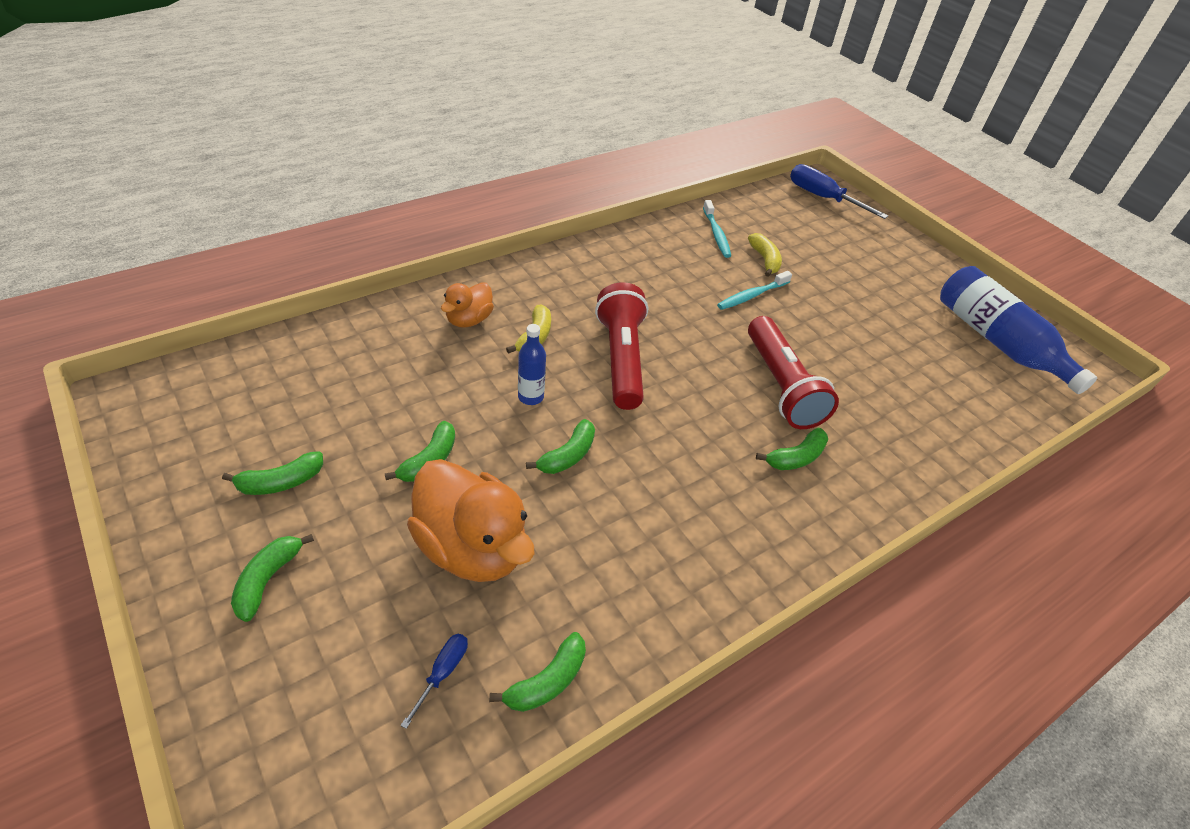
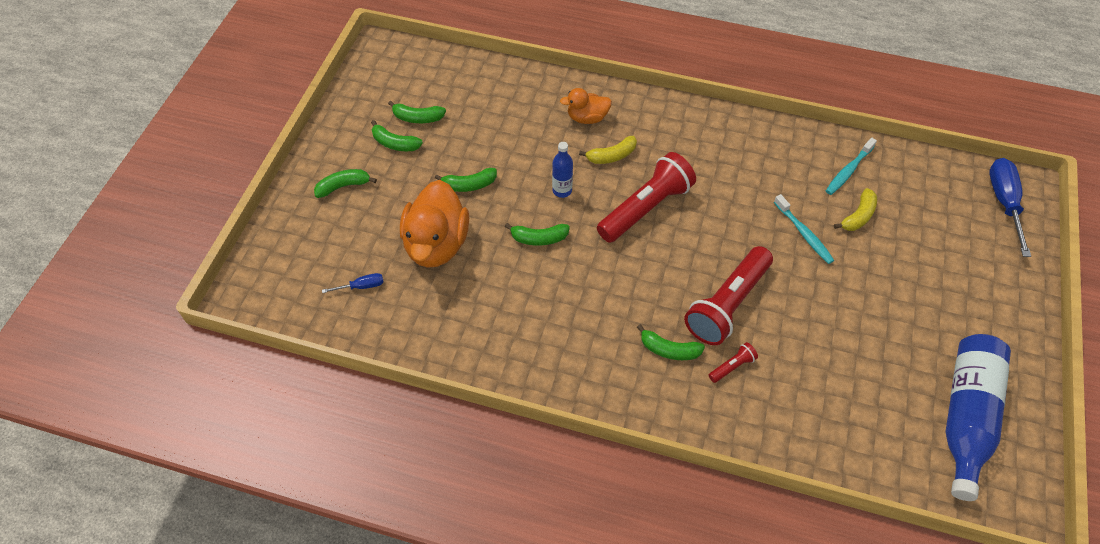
camera: 55 degrees right, 10 degrees up
(547, 681) = (395, 330): green banana -> green banana (417, 118)
(752, 295) = (804, 233): turquoise toothbrush -> turquoise toothbrush turned 135 degrees counterclockwise
(850, 430) = (732, 366): none -> red flashlight

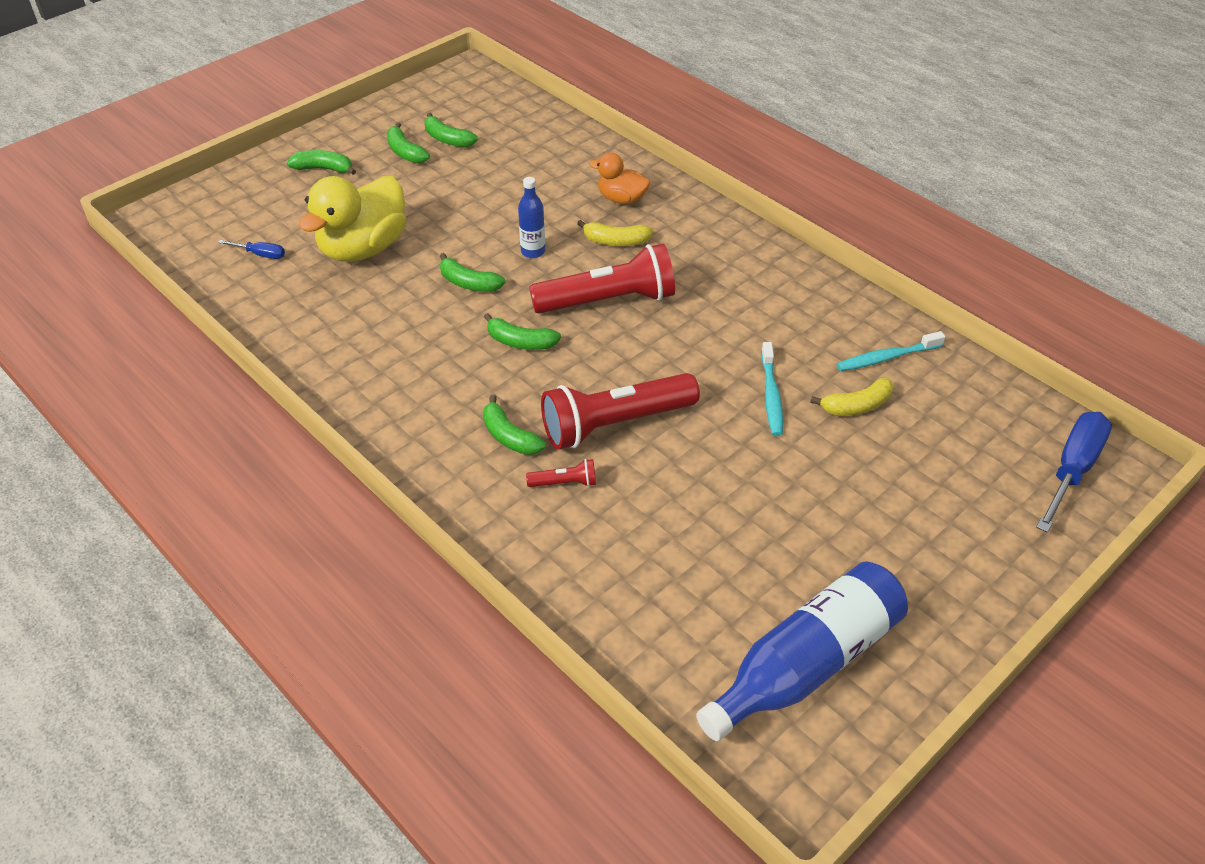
camera: 30 degrees right, 10 degrees down
(436, 244) = (363, 248): orange duck -> yellow duck
(469, 185) = (443, 212): green banana -> green banana (520, 342)

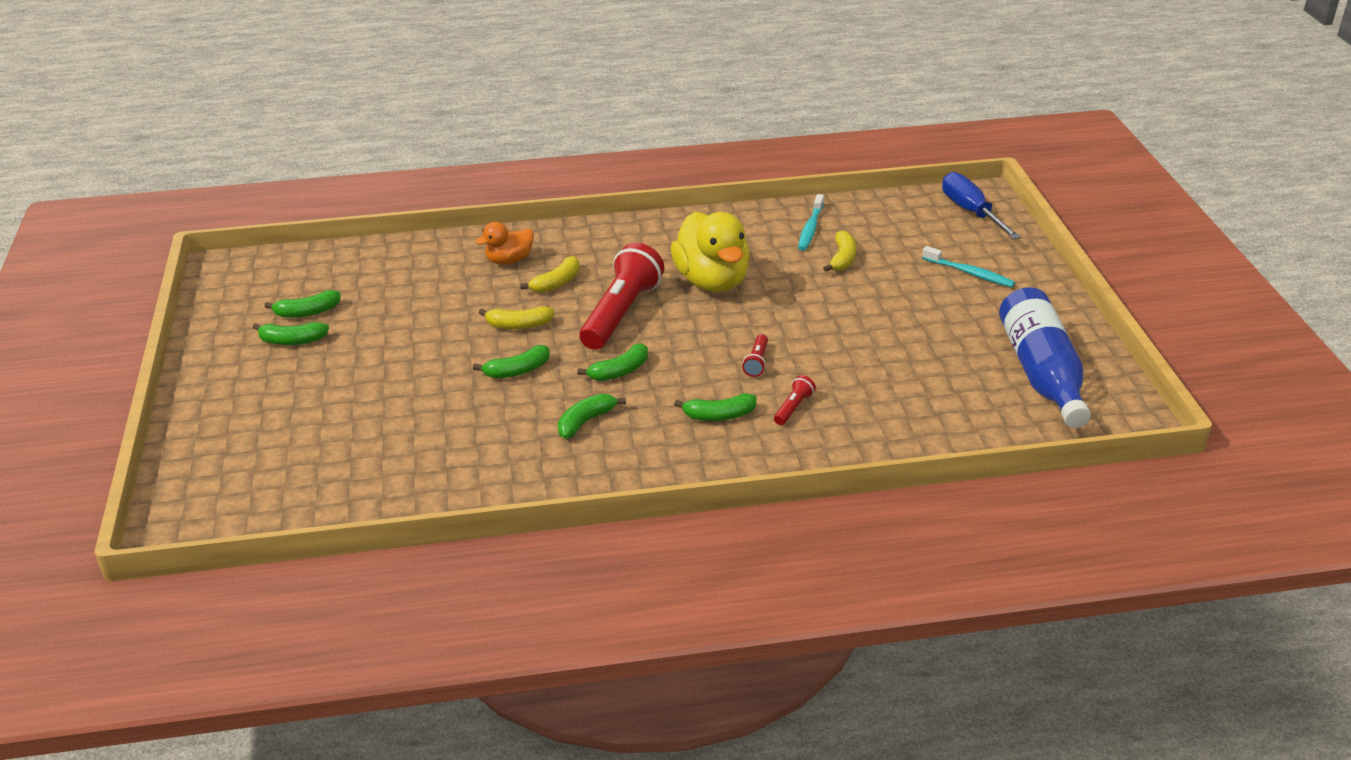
camera: 55 degrees left, 10 degrees down
(261, 254) = (328, 473): blue screwdriver -> none
(324, 169) = (249, 394): green banana -> green banana (585, 421)
(363, 248) = (399, 410): yellow duck -> yellow duck (712, 281)
(533, 251) = (518, 325): blue bottle -> yellow banana
(615, 424) = (757, 362): red flashlight -> red flashlight, size x0.42
(771, 395) = (798, 286): turquoise toothbrush -> turquoise toothbrush (969, 273)

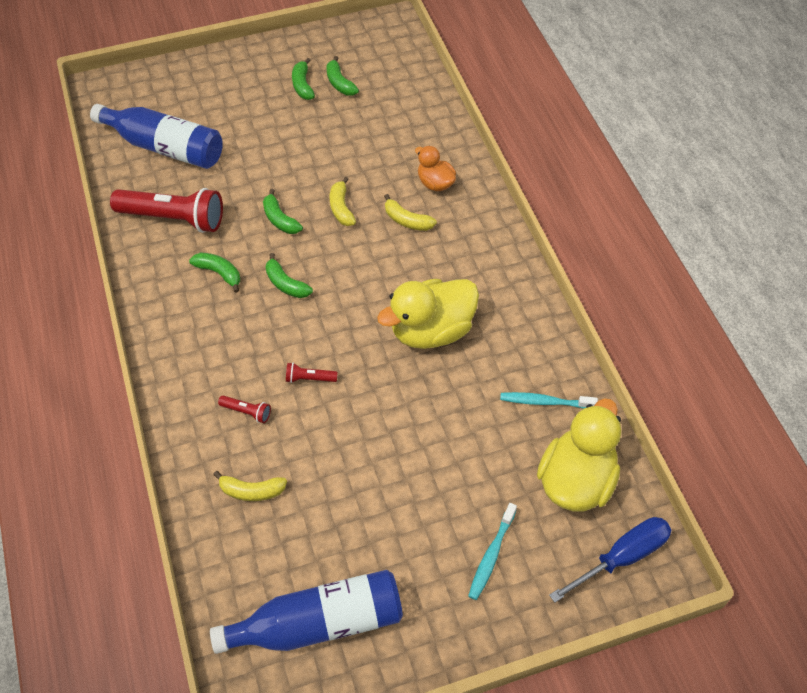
camera: 80 degrees right, 20 degrees up
(340, 464) = (165, 147): none -> blue bottle
(621, 313) = (369, 272): red flashlight -> red flashlight (174, 218)
(719, 416) = (232, 359): green banana -> none
(842, 259) = (493, 434): yellow banana -> yellow banana (251, 491)
(895, 223) = (576, 480): none -> yellow duck

